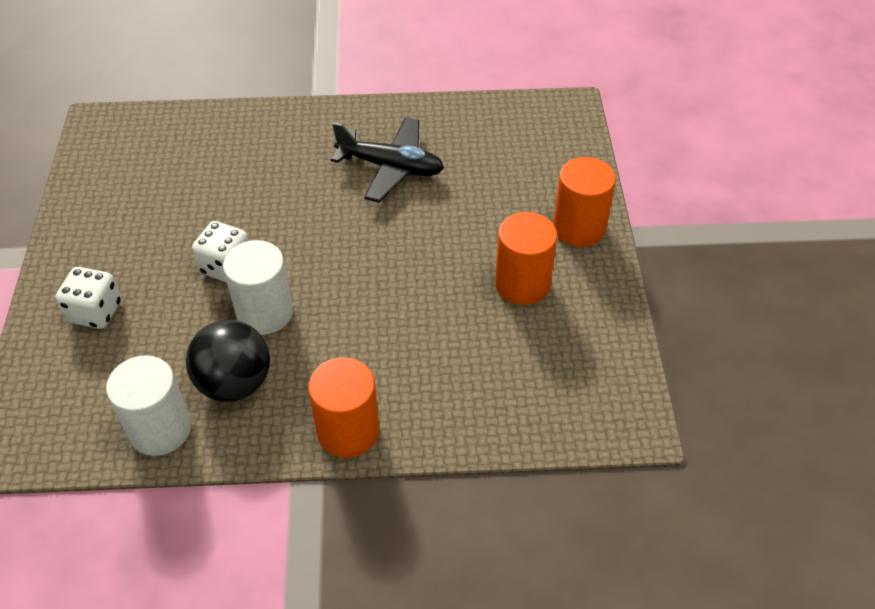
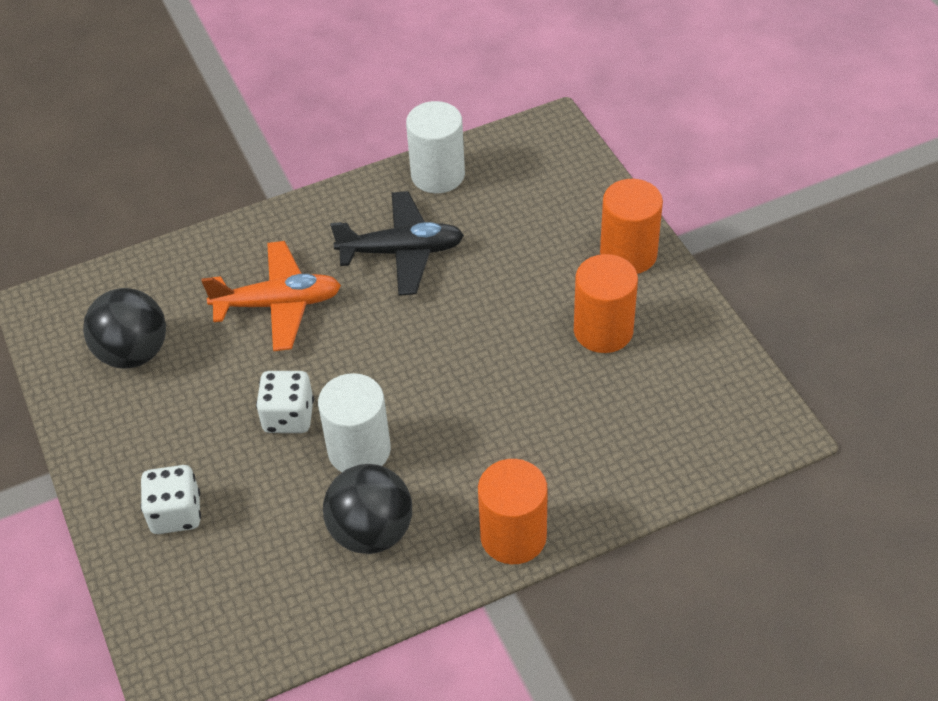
camera: 20 degrees left, 0 degrees up
(142, 178) = (133, 353): none -> black ball
(160, 429) = (322, 605): white cylinder -> white cylinder (438, 175)
(271, 177) = (278, 304): none -> orange plane

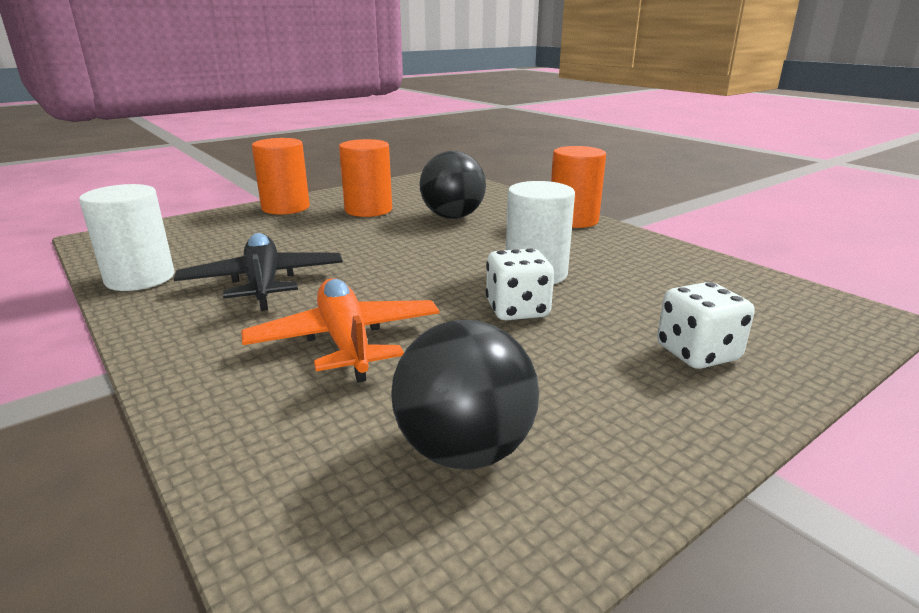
camera: 105 degrees left, 25 degrees down
(371, 532) = (615, 260): black ball -> black ball (452, 217)

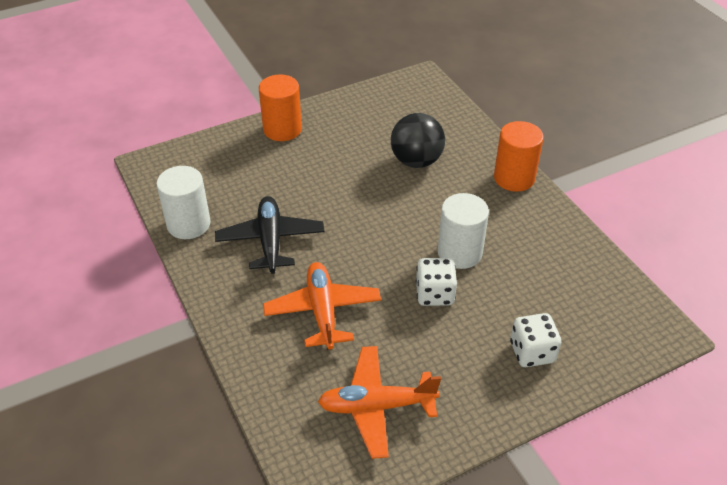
camera: 10 degrees right, 20 degrees up
(368, 210) = (349, 141): orange cylinder -> none
(464, 450) = (376, 406): black ball -> orange plane

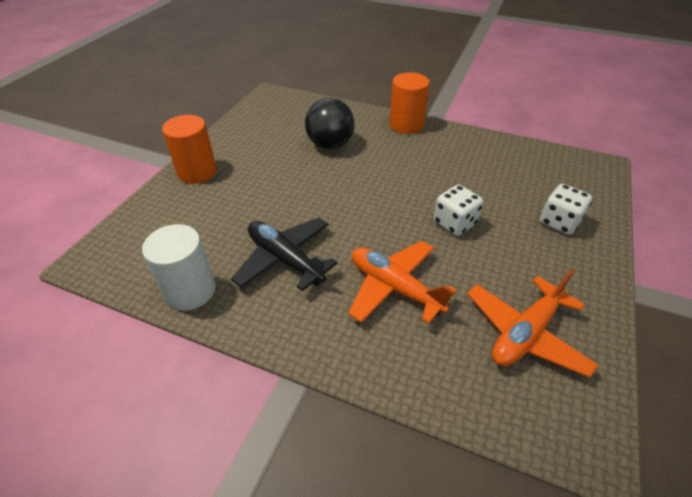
camera: 40 degrees left, 0 degrees up
(459, 252) = (434, 187): white cylinder -> none

